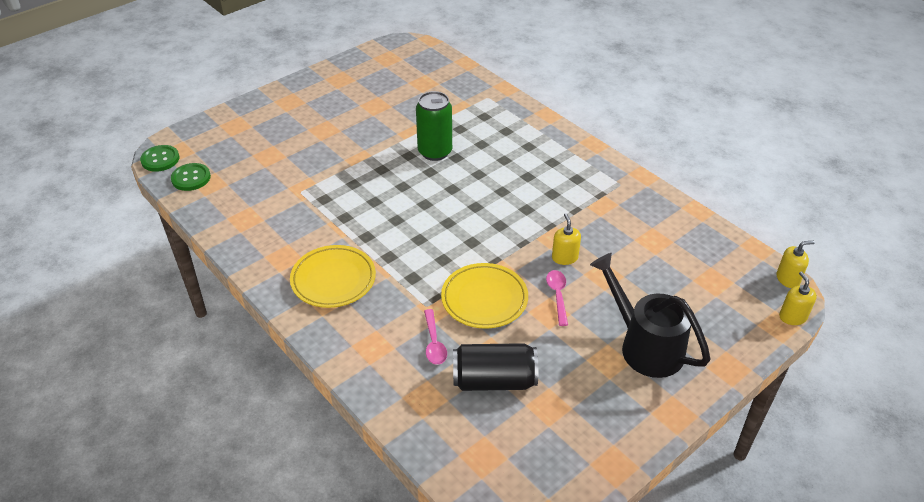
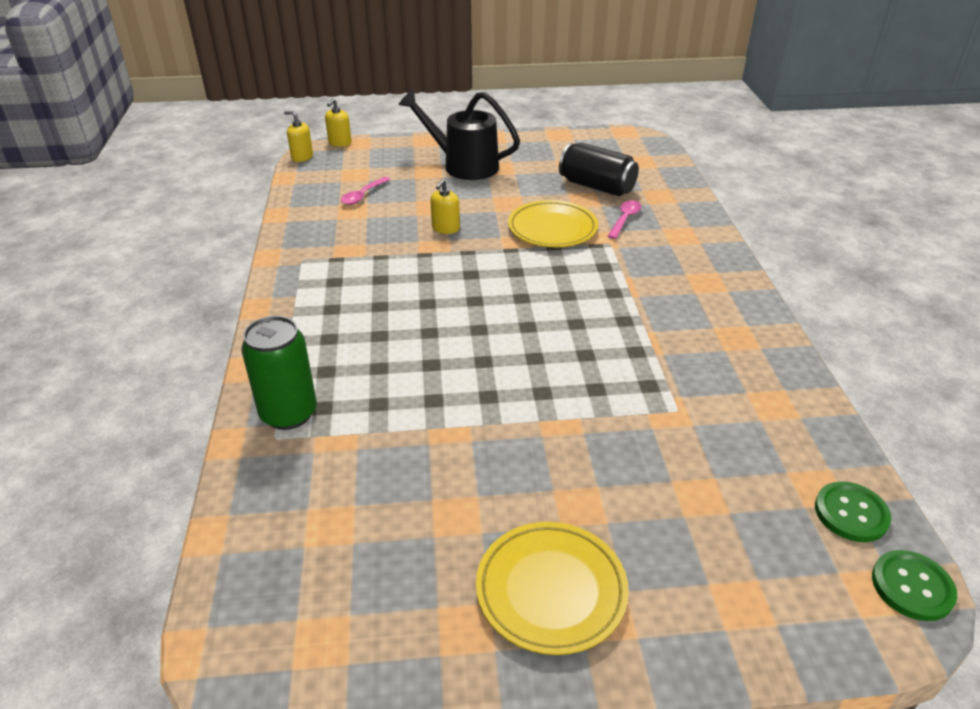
camera: 145 degrees left, 5 degrees down
(333, 280) = (689, 295): yellow plate -> yellow plate (551, 590)
(435, 152) = (449, 384): green can -> green can (289, 413)
(557, 295) = (487, 209): pink spoon -> pink spoon (363, 195)
(644, 345) = (463, 165): black watering can -> black watering can turned 120 degrees clockwise

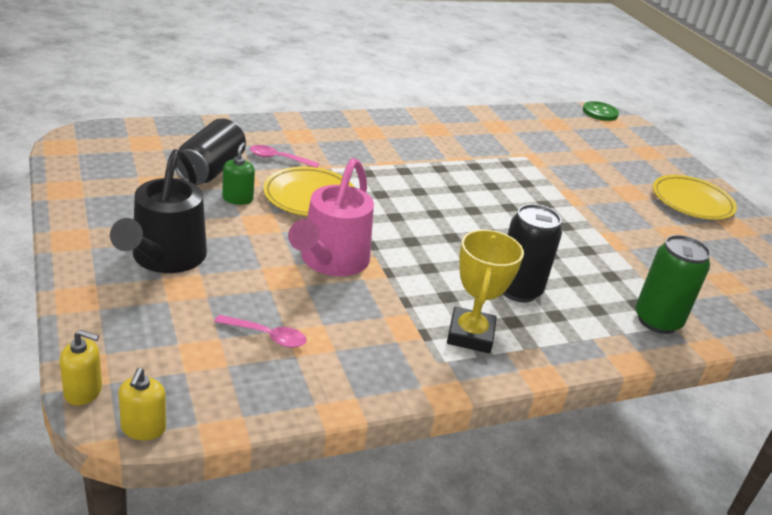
camera: 110 degrees left, 5 degrees down
(324, 281) = (470, 335): none -> yellow trophy
(375, 323) = (518, 290): none -> black can
(445, 228) = (330, 262): yellow soap dispenser -> pink watering can
(547, 195) = (237, 198): none -> green soap dispenser
(851, 513) = (567, 118): green button -> none

